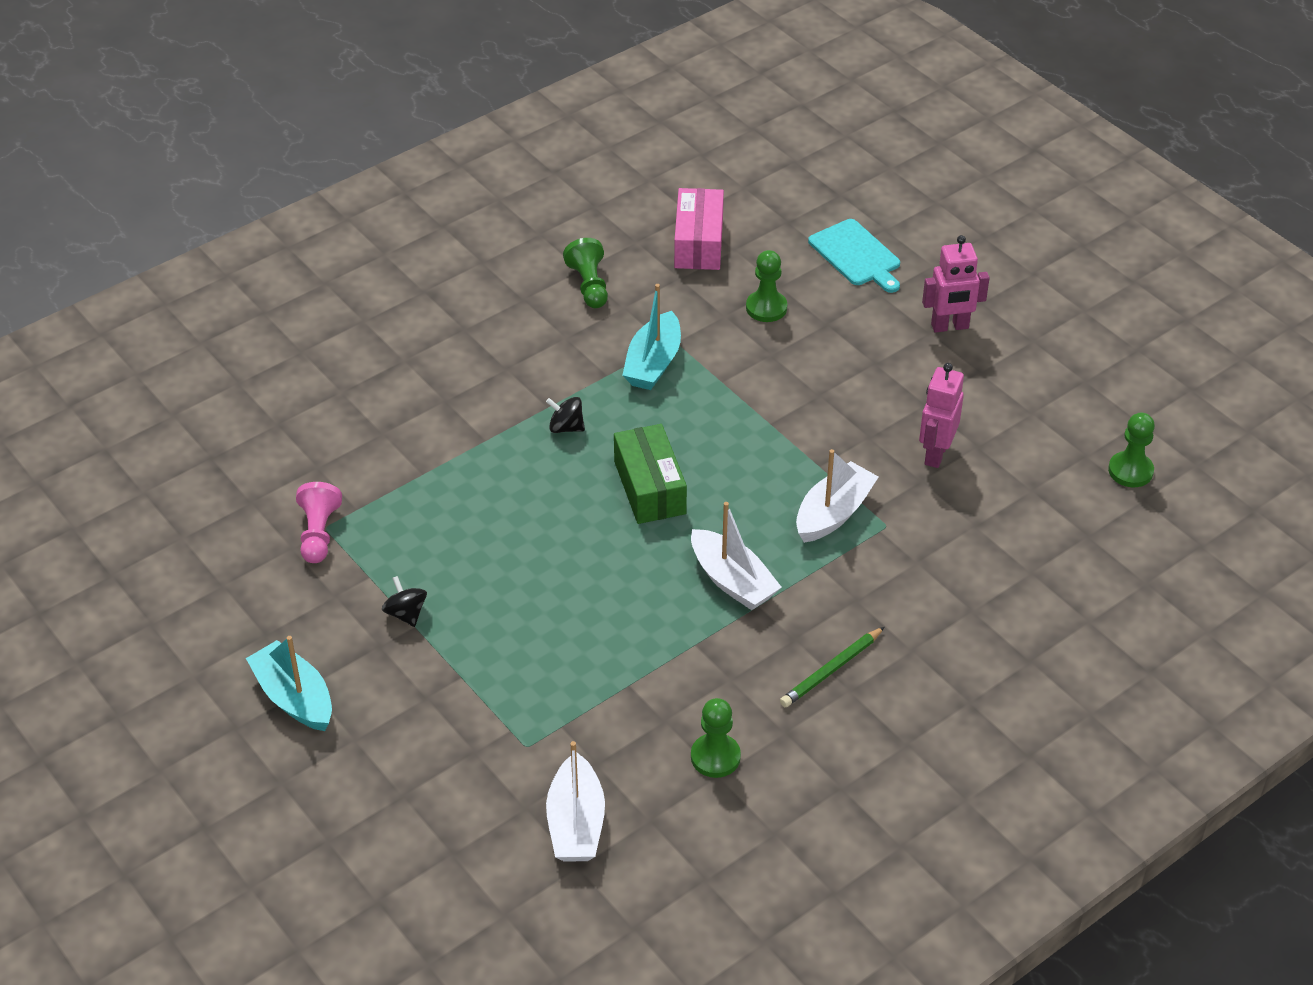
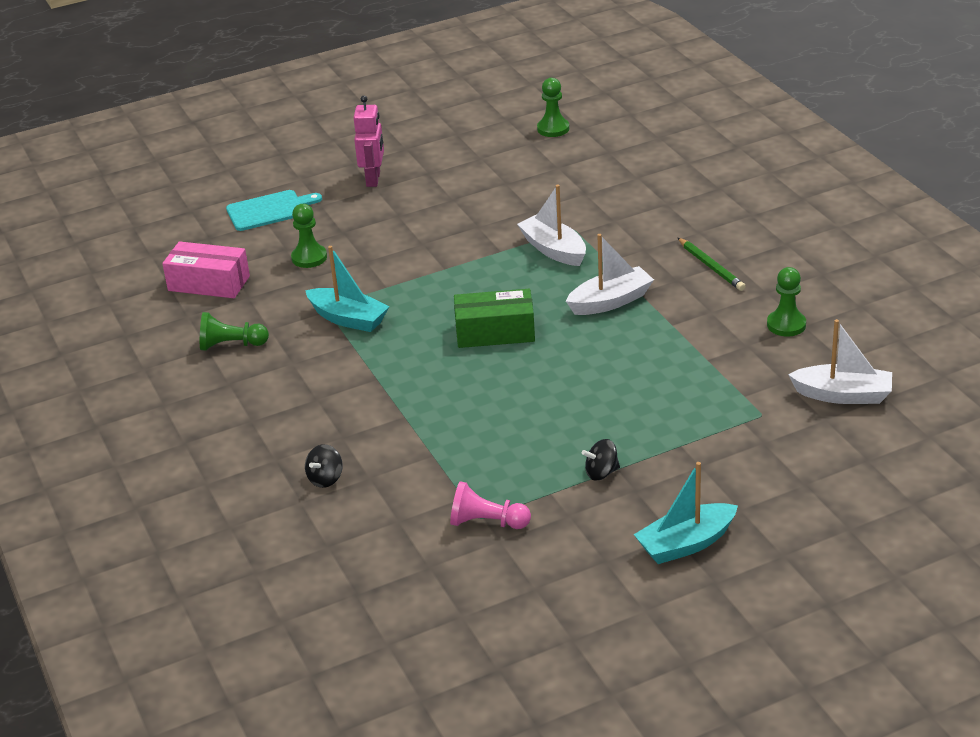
camera: 75 degrees left, 10 degrees down
(566, 427) = (406, 370): black spinning top -> black spinning top (325, 479)
(935, 454) = (507, 200): pink robot -> none

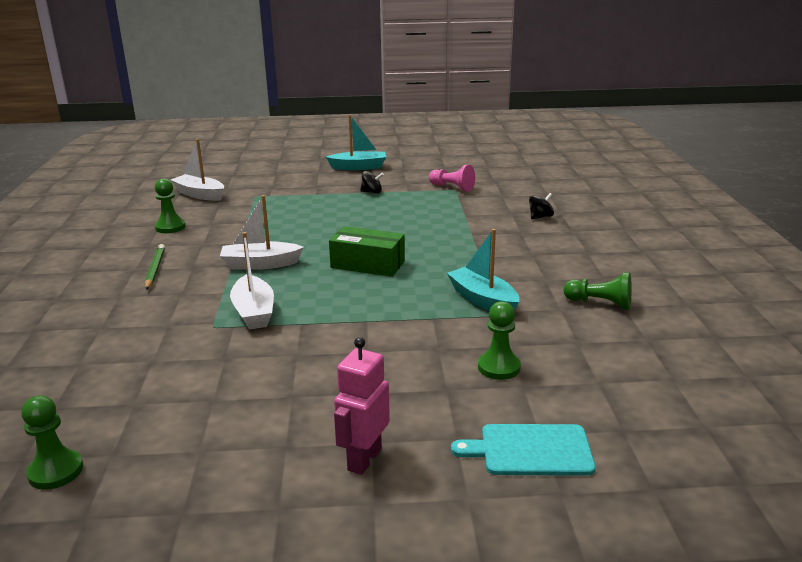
camera: 160 degrees left, 10 degrees down
(209, 283) = (622, 367): pink box -> none

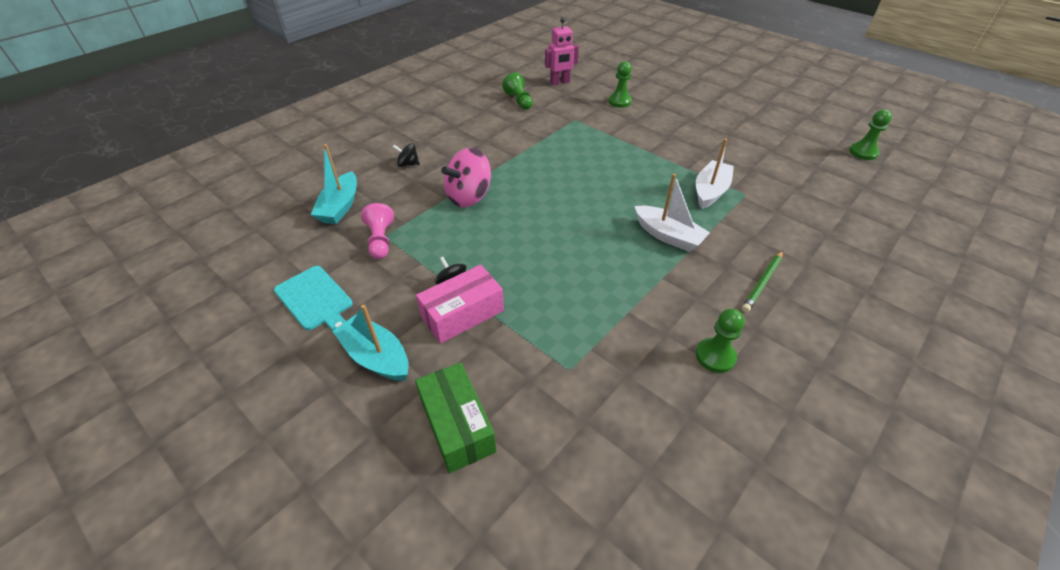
camera: 135 degrees left, 20 degrees up
(200, 195) = (631, 429): white boat -> none
(344, 188) = (462, 314): none -> pink box
(364, 459) = (721, 100): pink robot -> pink robot (560, 82)
(367, 264) = (592, 190): green box -> green box (457, 425)
(451, 222) = (469, 197): none -> pink spinning top
(483, 300) = (568, 130): turquoise boat -> turquoise boat (340, 207)
(531, 450) = (655, 77): turquoise cutting board -> turquoise cutting board (315, 299)

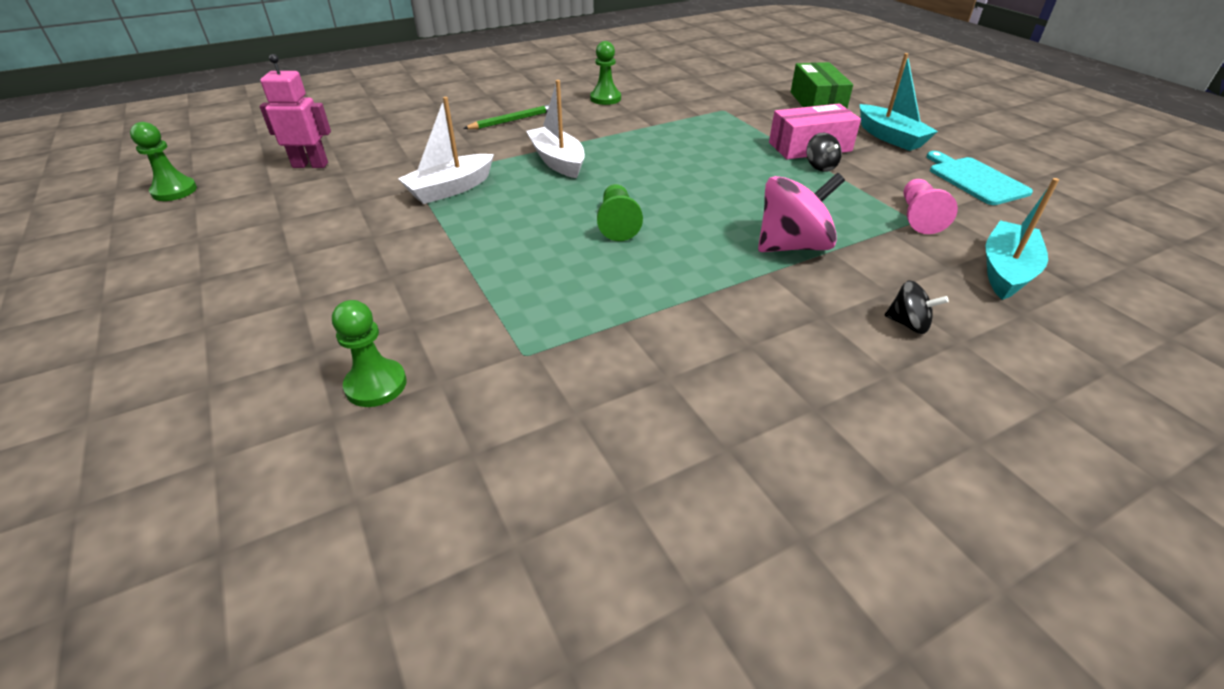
camera: 160 degrees left, 5 degrees down
(519, 101) = (619, 458): green pawn -> green pawn (617, 223)
(560, 82) = (451, 516): pink robot -> pink robot (310, 165)

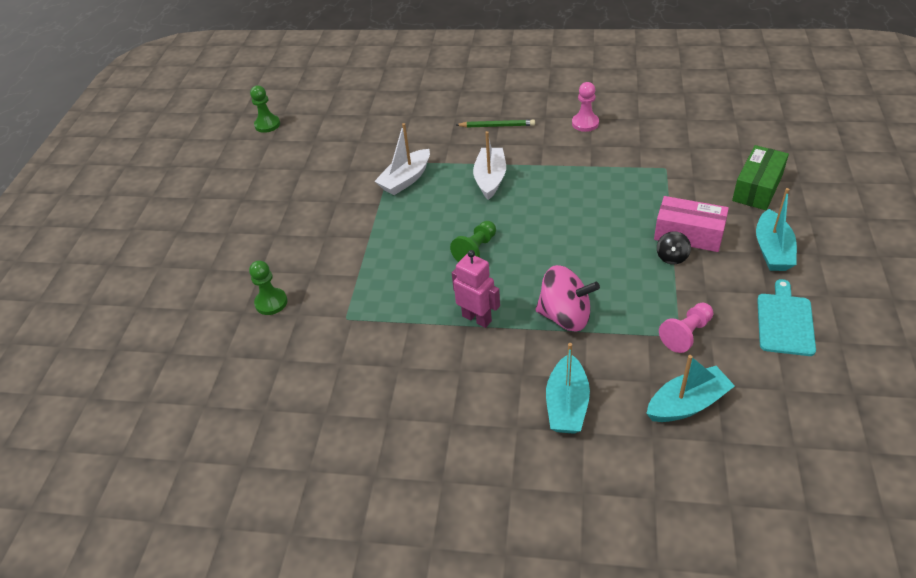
camera: 40 degrees right, 5 degrees up
(310, 165) = (346, 127): pink robot -> pink robot (477, 318)
(450, 189) = (405, 179): white boat -> white boat turned 45 degrees counterclockwise
(605, 98) = (585, 123): green pawn -> pink pawn
(908, 324) = (567, 404): black spinning top -> turquoise boat

